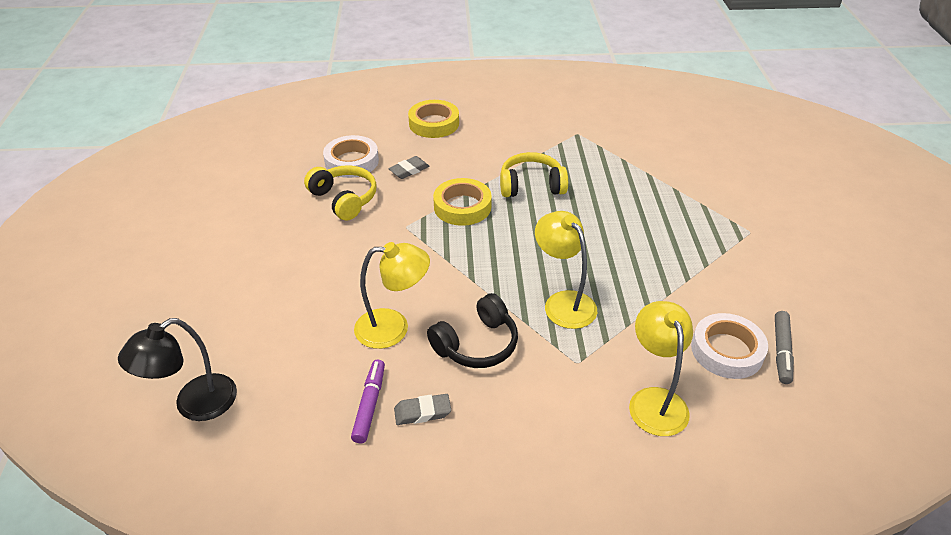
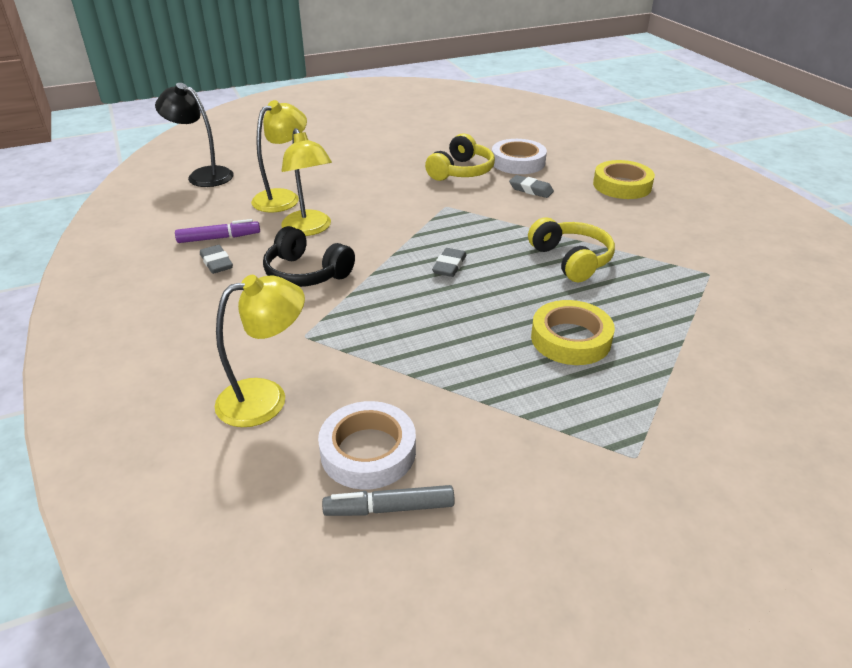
camera: 70 degrees right, 5 degrees down
(462, 207) = (499, 227): yellow tape -> yellow tape (570, 339)
(509, 251) = (449, 266): none -> grey eraser
(563, 302) = (390, 313): yellow lamp -> yellow lamp (283, 197)

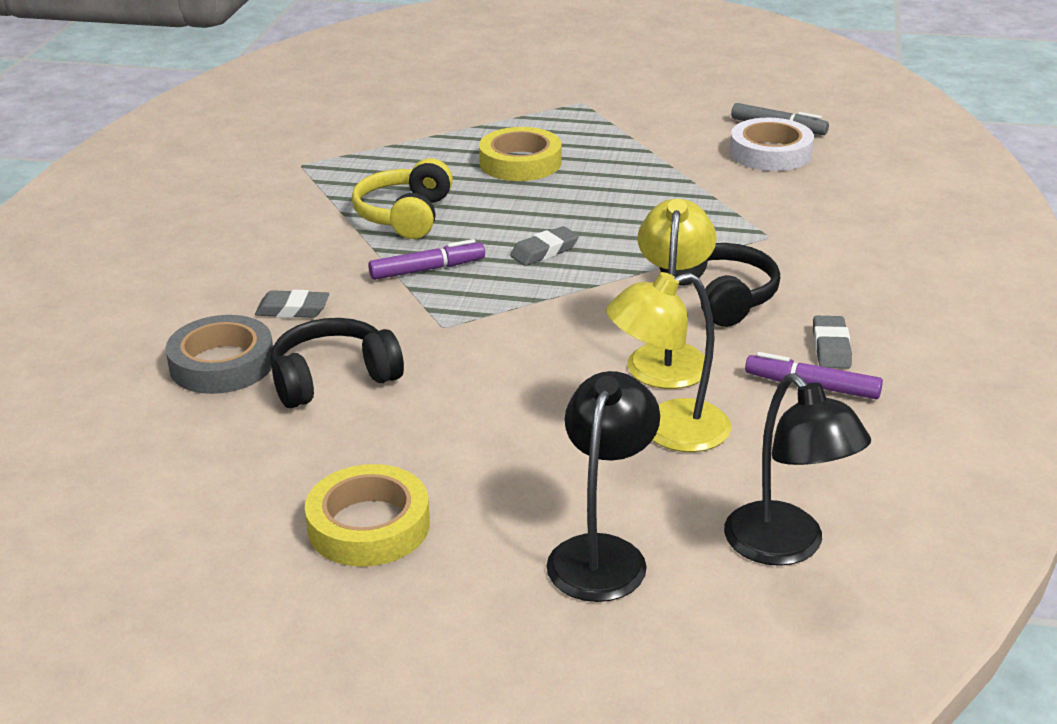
camera: 145 degrees left, 5 degrees down
(266, 398) = (835, 203): yellow lamp -> none
(277, 155) = (602, 553): none -> black lamp
(461, 171) = (333, 379): yellow headphones -> black headphones
(500, 231) = (427, 269): none -> purple marker
(518, 162) = (222, 364): white tape -> grey tape
(531, 190) = (292, 310): grey eraser -> grey eraser turned 60 degrees counterclockwise
(622, 185) = (169, 274): yellow tape -> yellow tape (369, 525)

